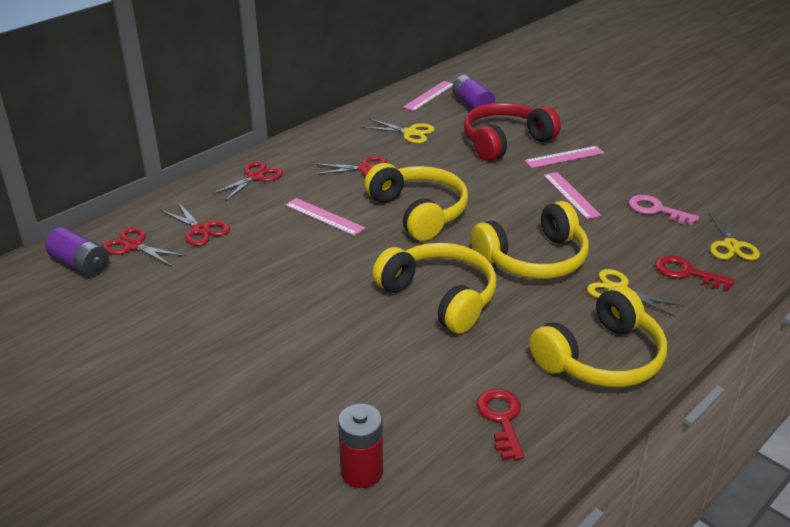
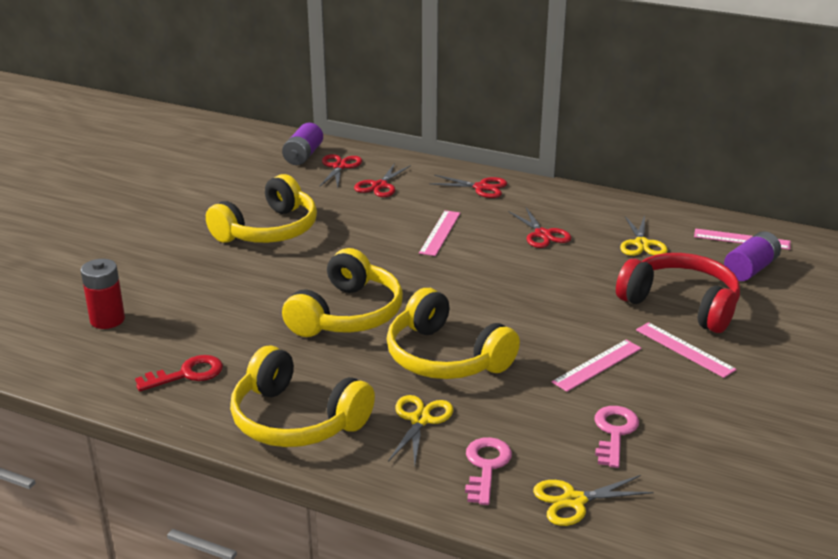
camera: 70 degrees right, 5 degrees down
(419, 212) = (485, 278): yellow headphones -> yellow headphones (269, 230)
(686, 272) = (486, 466): red key -> pink key

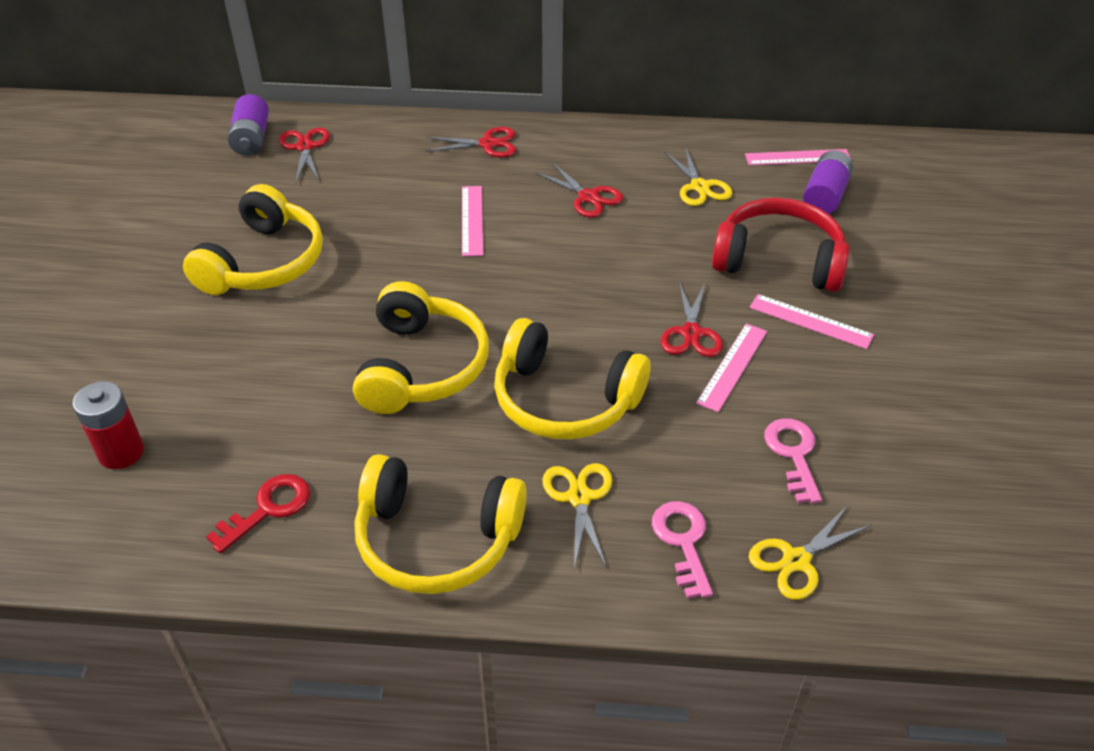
camera: 20 degrees left, 15 degrees up
(379, 186) = (367, 166): red scissors -> red scissors (691, 333)

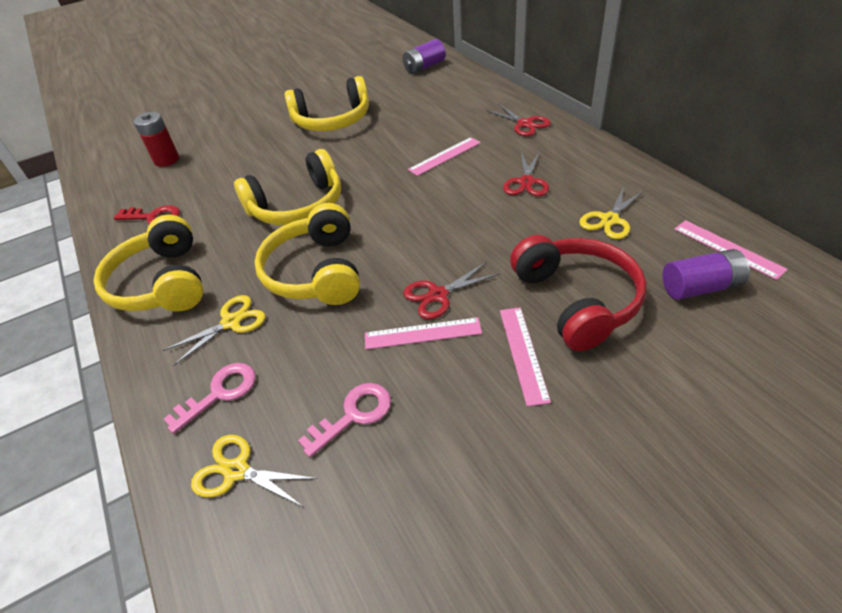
camera: 60 degrees right, 0 degrees up
(305, 147) = (438, 81): red scissors -> none

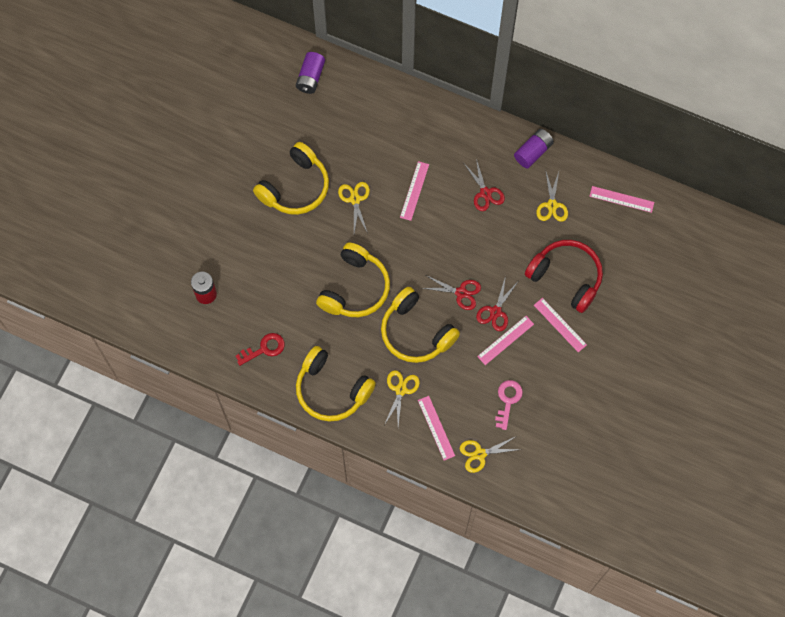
camera: 40 degrees left, 25 degrees up
(220, 393) = (436, 428): pink key -> pink ruler
(377, 144) = (355, 199): none -> yellow scissors
(524, 124) = (445, 127): red scissors -> red scissors (461, 293)
(700, 287) = (619, 236): purple battery -> purple battery (533, 152)

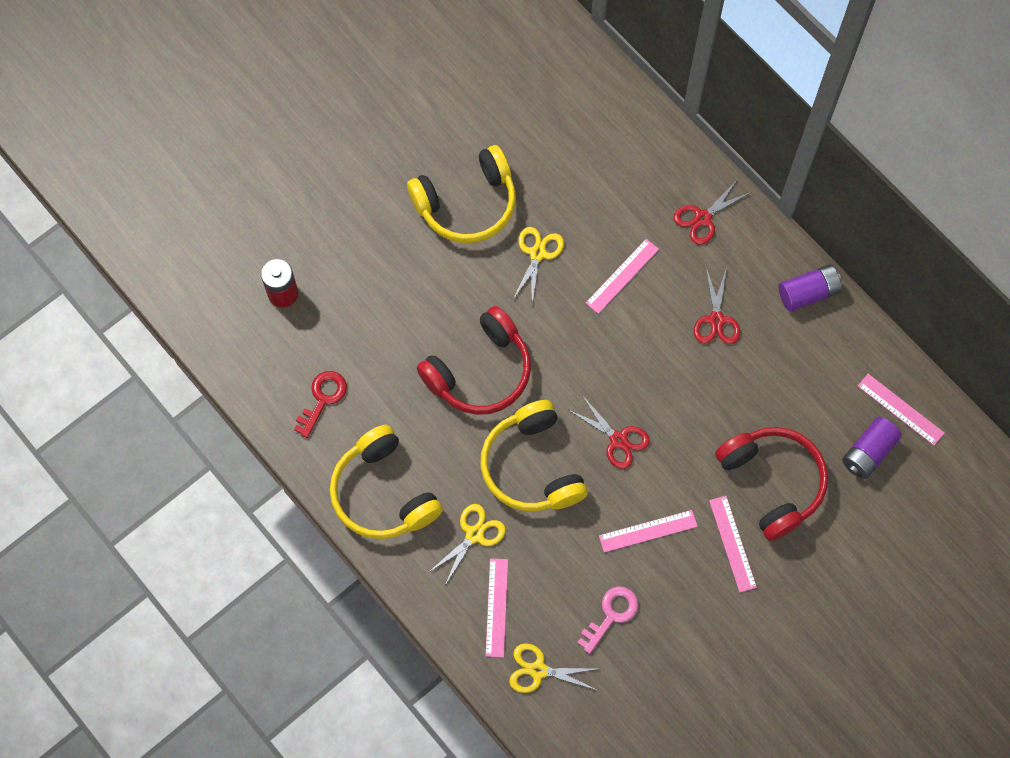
camera: 25 degrees right, 0 degrees up
(264, 348) = (323, 398): red key -> red key turned 60 degrees counterclockwise
(311, 77) = (557, 69): purple battery -> purple battery (868, 452)
(355, 288) = (480, 371): yellow headphones -> red headphones
(495, 312) = (653, 486): red scissors -> red scissors (702, 218)
(552, 205) = (799, 376): yellow scissors -> none

